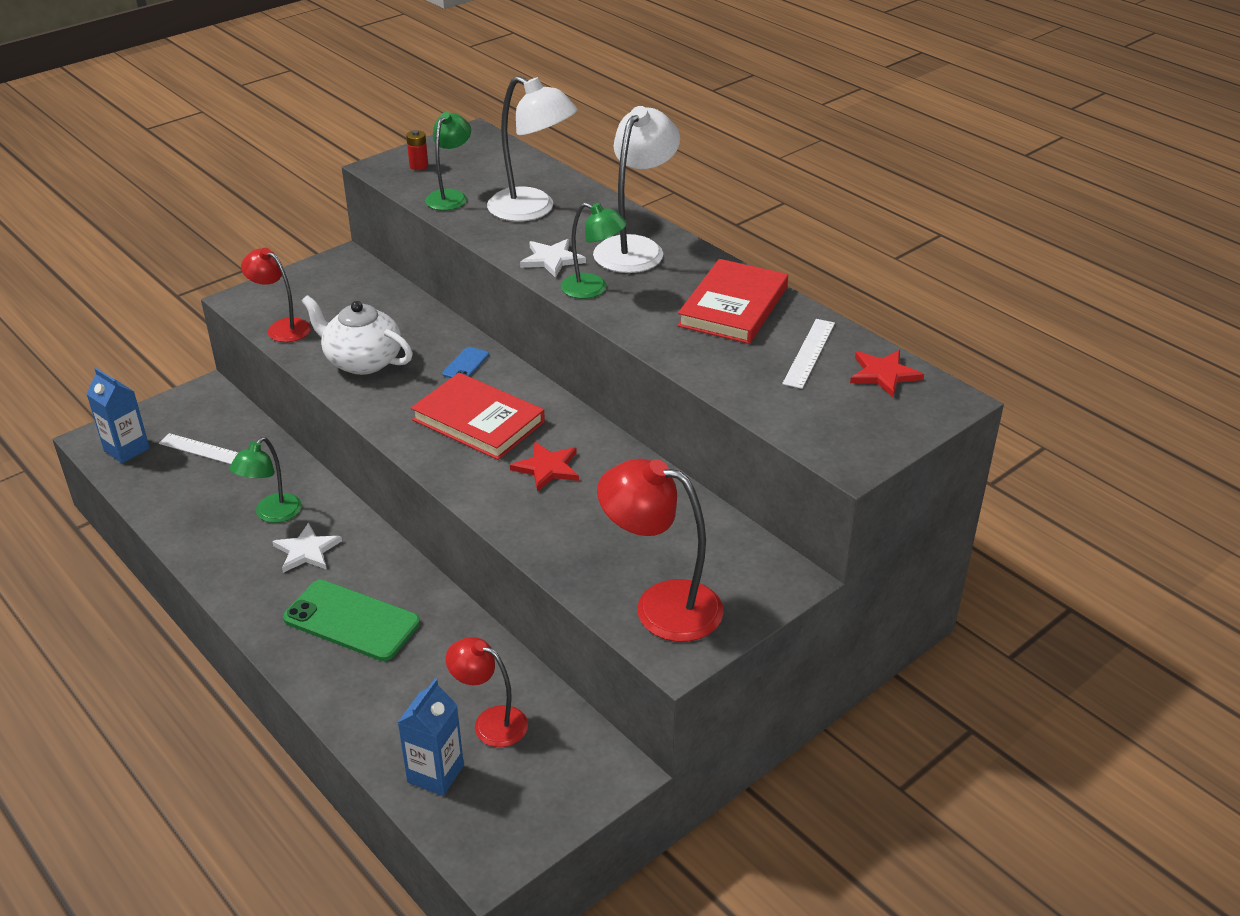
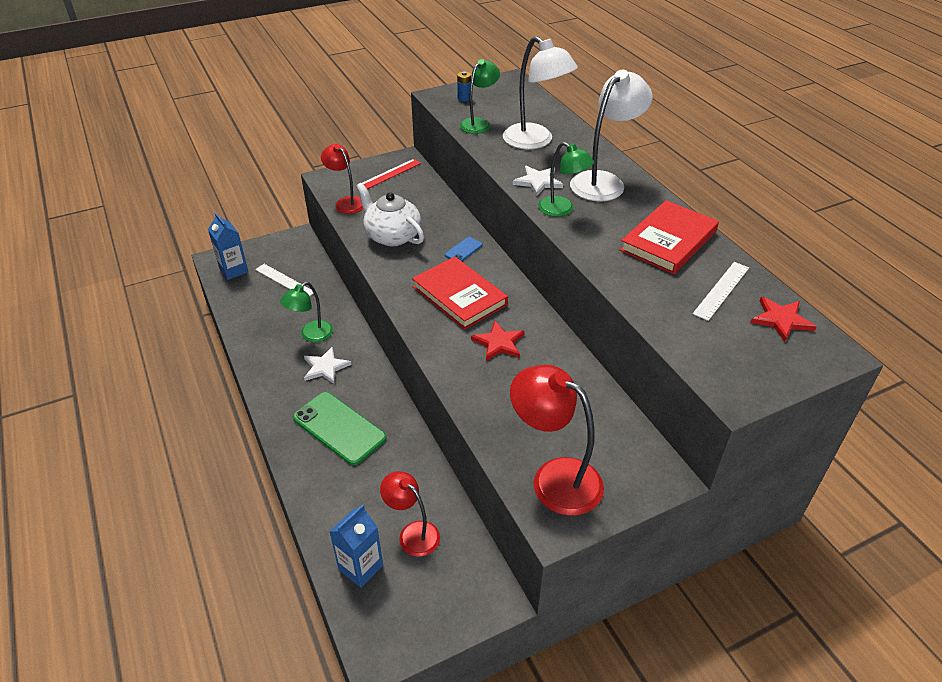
camera: 15 degrees right, 5 degrees up
(331, 282) = (390, 174): none -> red ruler
(419, 166) = (464, 98): red battery -> blue battery

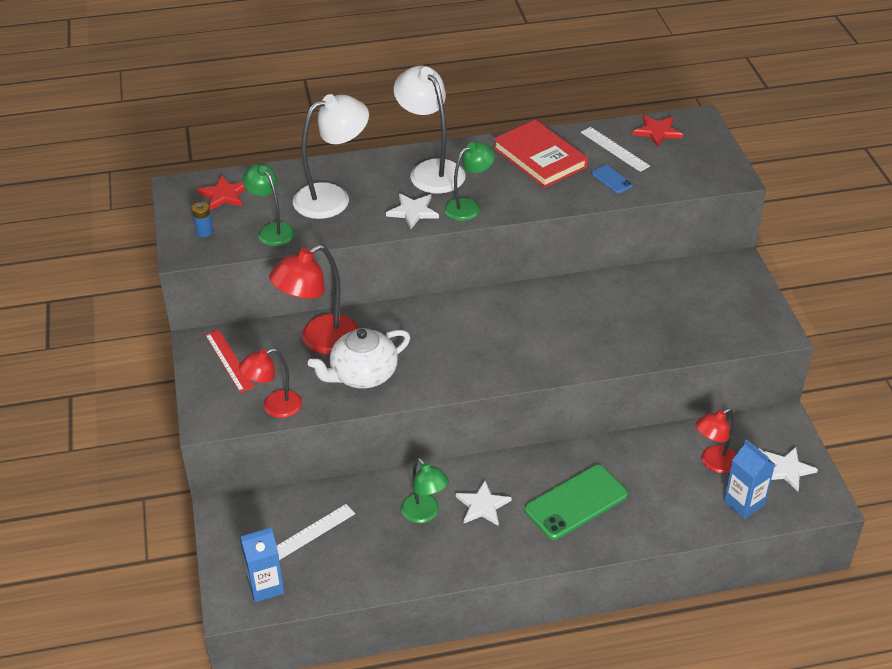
camera: 75 degrees left, 0 degrees up
(419, 607) = (787, 469): none -> white star
(459, 296) = (488, 338): red book -> none
(463, 250) = (412, 323): blue phone -> blue phone (611, 179)
(499, 343) = (566, 324): red star -> red star (224, 195)
(554, 478) = (732, 323): red lamp -> red lamp (319, 340)

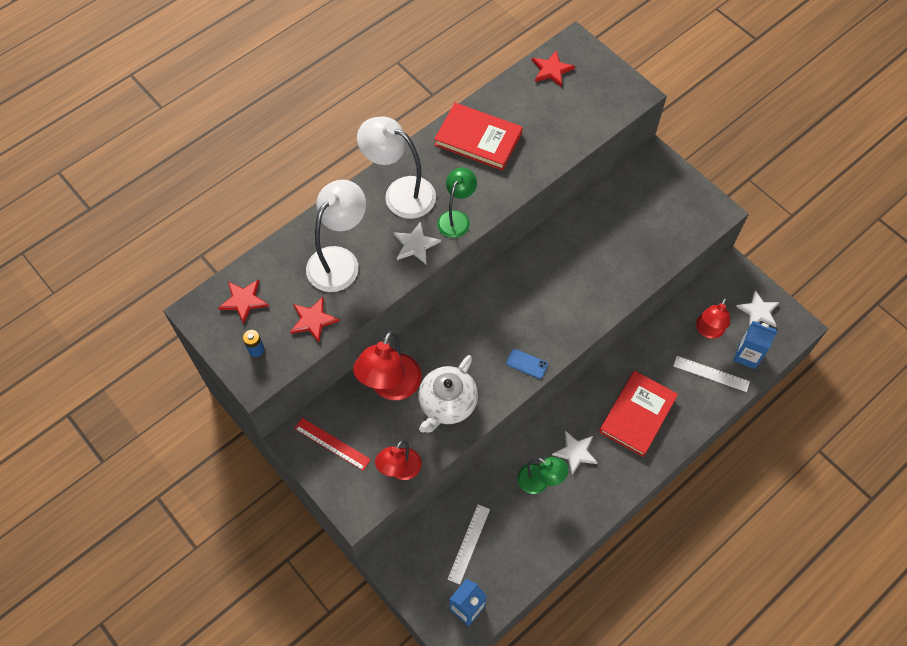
camera: 30 degrees left, 20 degrees up
(272, 230) = (313, 320): green lamp -> red star
(576, 502) = (637, 414): green phone -> red book
(611, 179) = (548, 138): blue phone -> blue phone (527, 364)
(614, 149) = (530, 103): white ruler -> white ruler (711, 373)

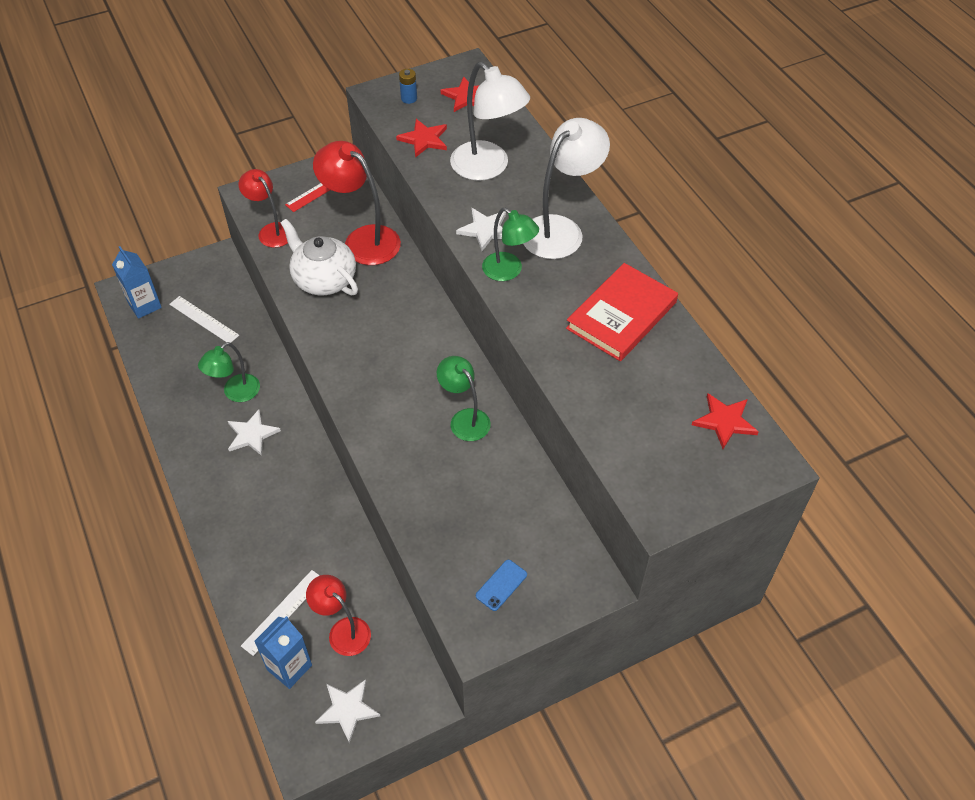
camera: 105 degrees right, 10 degrees down
(527, 364) = (339, 357): blue phone -> blue phone (501, 585)
(555, 260) = (464, 419): none -> green lamp
(637, 414) = (267, 509): red book -> none

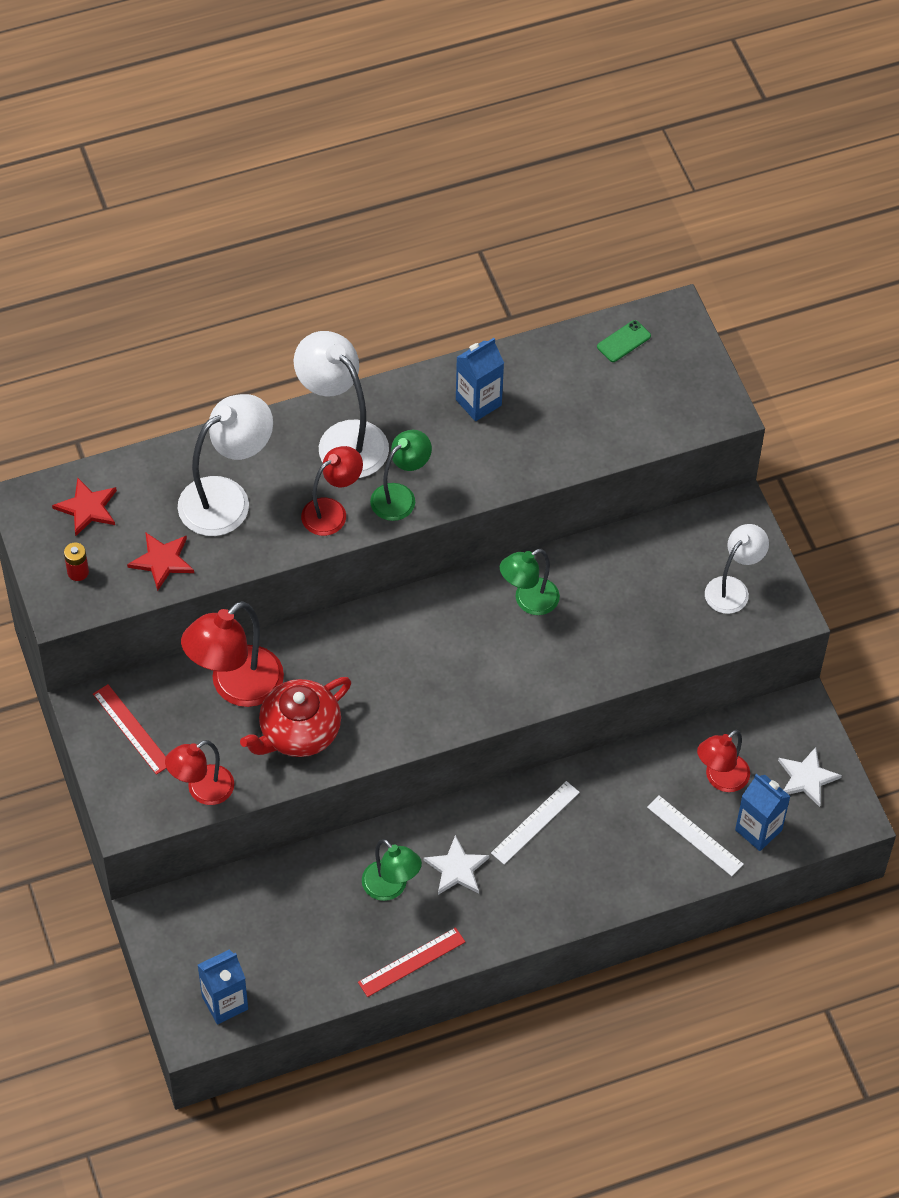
camera: 85 degrees left, 5 degrees up
(169, 412) = (411, 962): none -> red ruler
(204, 319) = (262, 928): white ruler -> white ruler (535, 822)
(324, 279) = (298, 732): white teapot -> red teapot
(409, 98) = (78, 572): blue battery -> red battery
(485, 230) = (332, 511): white star -> red lamp
(501, 585) = (733, 588): blue phone -> white lamp
(621, 315) = (478, 402): red book -> blue carton
(725, 421) = (623, 341): red star -> green phone

